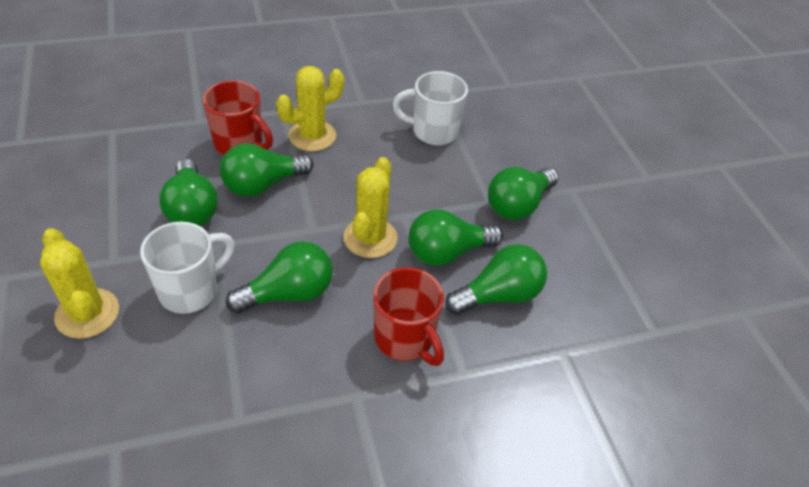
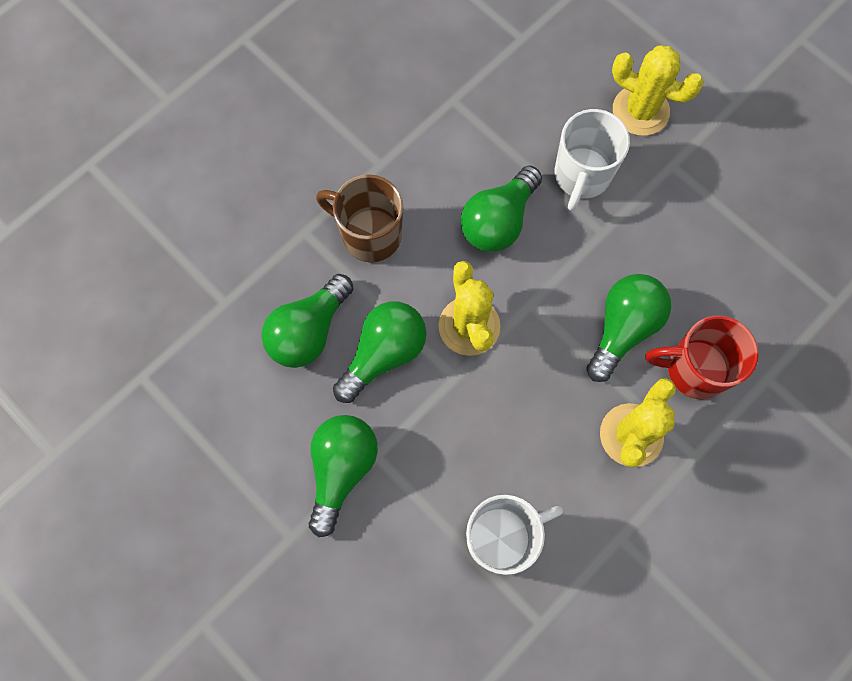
camera: 155 degrees right, 25 degrees up
(192, 209) = (661, 257): green light bulb -> none
(405, 339) = (369, 235): red mug -> brown mug

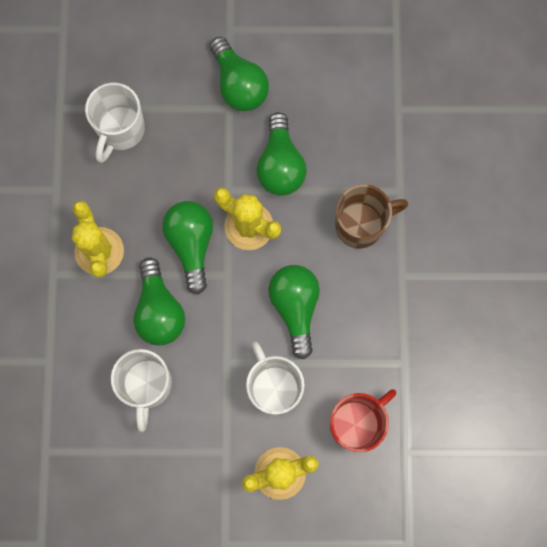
camera: 135 degrees right, 5 degrees up
(309, 331) = (335, 138): green light bulb -> green light bulb (191, 244)
(692, 275) = (147, 385): none -> white mug
(694, 369) = (96, 324): red mug -> red mug (356, 423)

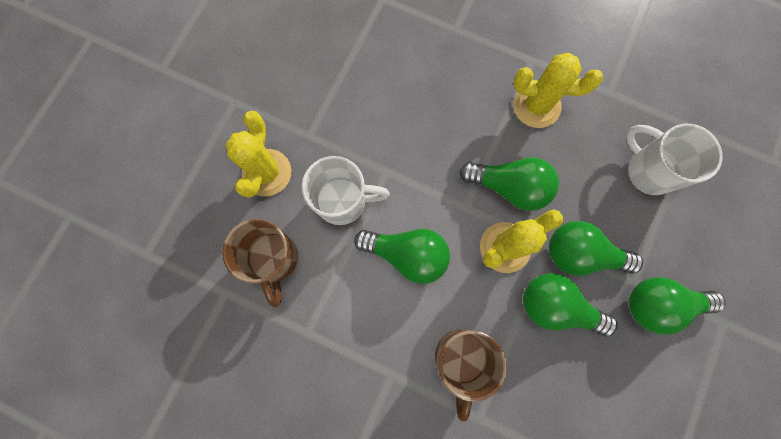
camera: 115 degrees right, 0 degrees up
(147, 385) = (397, 97): white mug -> none
(159, 310) = (459, 134): green light bulb -> green light bulb (580, 254)
(356, 423) = (274, 260): red mug -> brown mug

